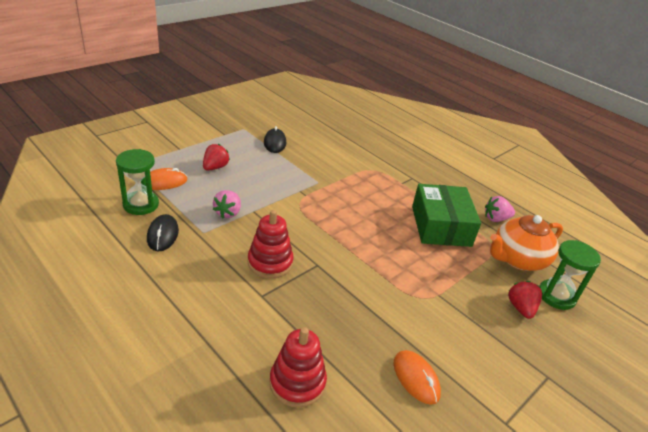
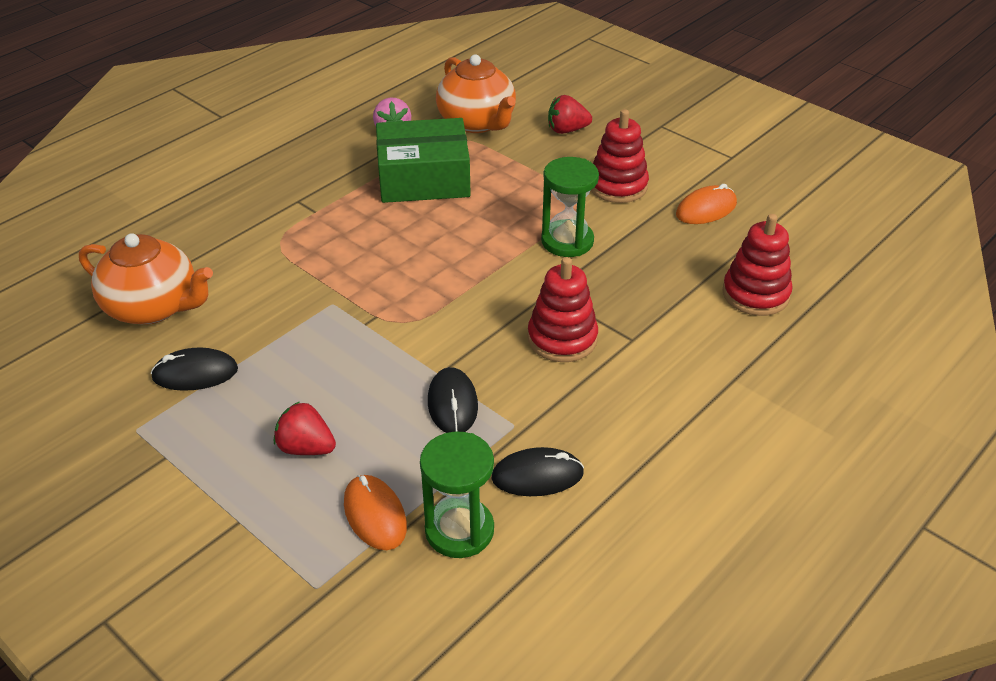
camera: 90 degrees left, 5 degrees up
(228, 213) = (452, 404): pink strawberry -> black mouse
(323, 134) = (153, 307): none -> orange teapot
(444, 324) = (618, 186): none -> red stacking toy
(556, 296) = (536, 103): green hourglass -> green hourglass (567, 241)

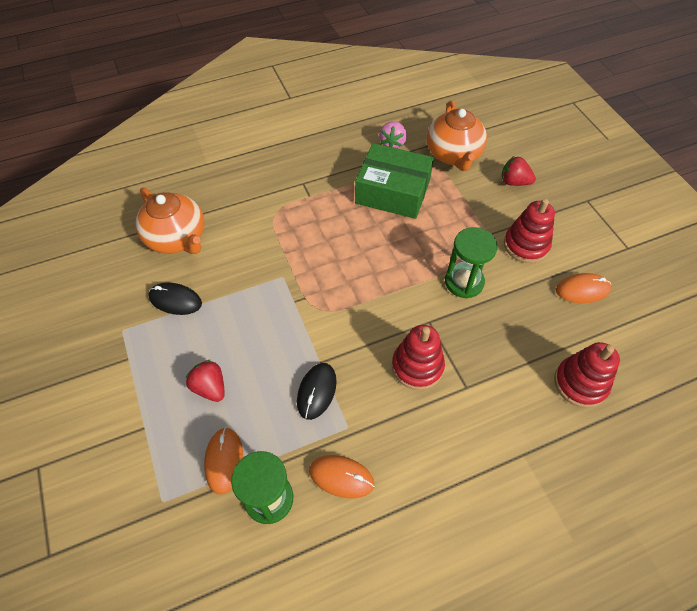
camera: 25 degrees right, 15 degrees up
(537, 475) = (341, 477): black mouse -> orange mouse

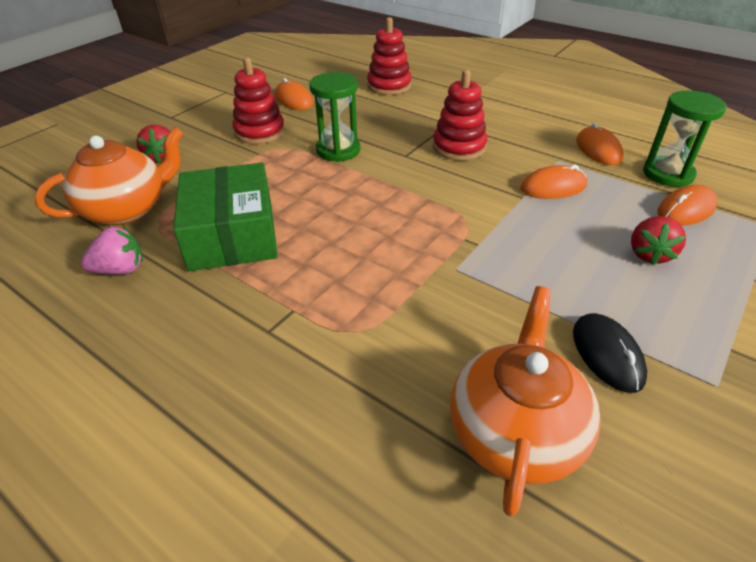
camera: 120 degrees left, 15 degrees down
(317, 391) = (553, 187): black mouse -> orange mouse

